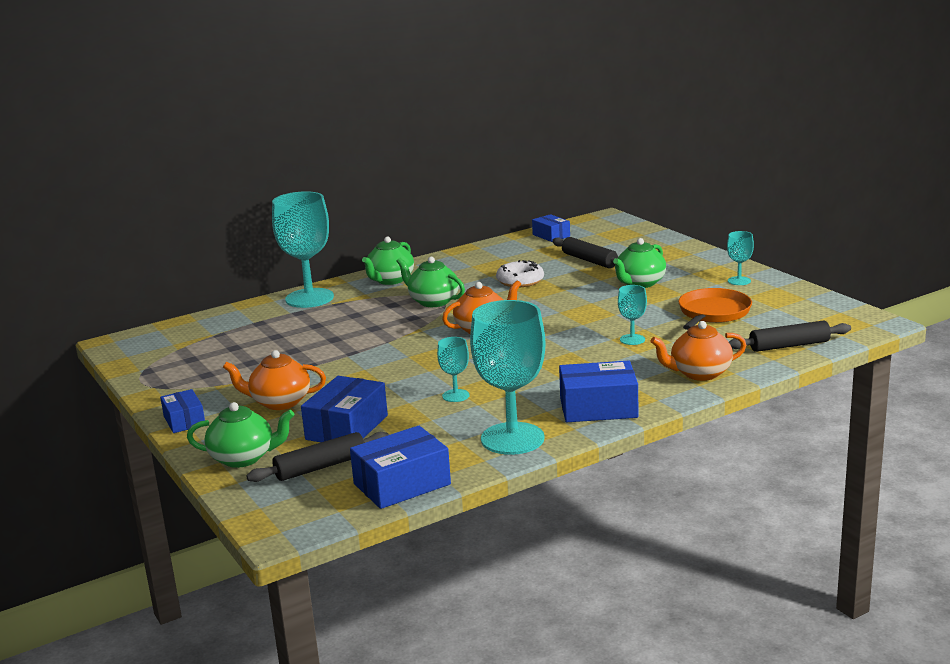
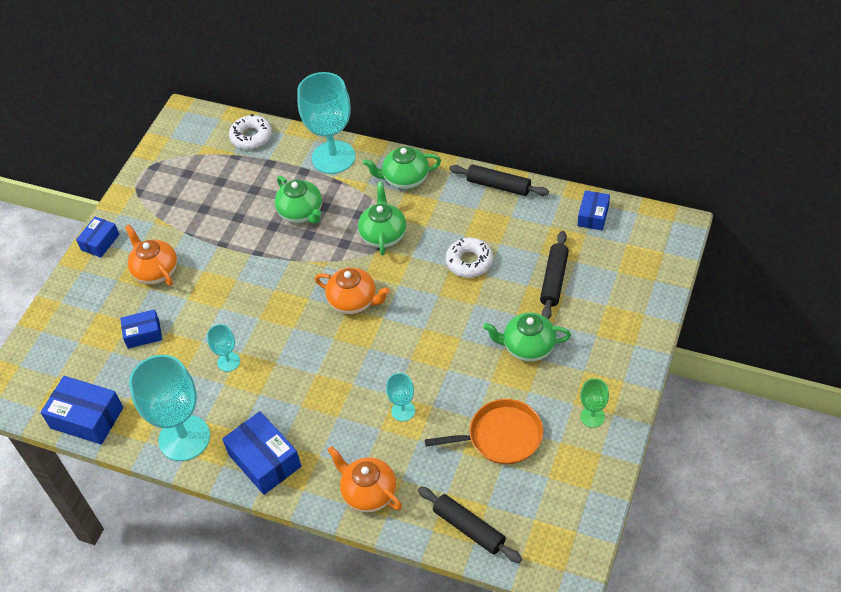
camera: 55 degrees right, 30 degrees up
(211, 322) = (251, 137): none -> white donut
(243, 458) = (71, 311): green teapot -> green teapot (301, 213)
(320, 467) = (83, 359): black rolling pin -> black rolling pin (498, 186)
(347, 427) = (143, 334): blue box -> blue box, size x0.61
(739, 281) = (592, 417): turquoise goblet -> green goblet

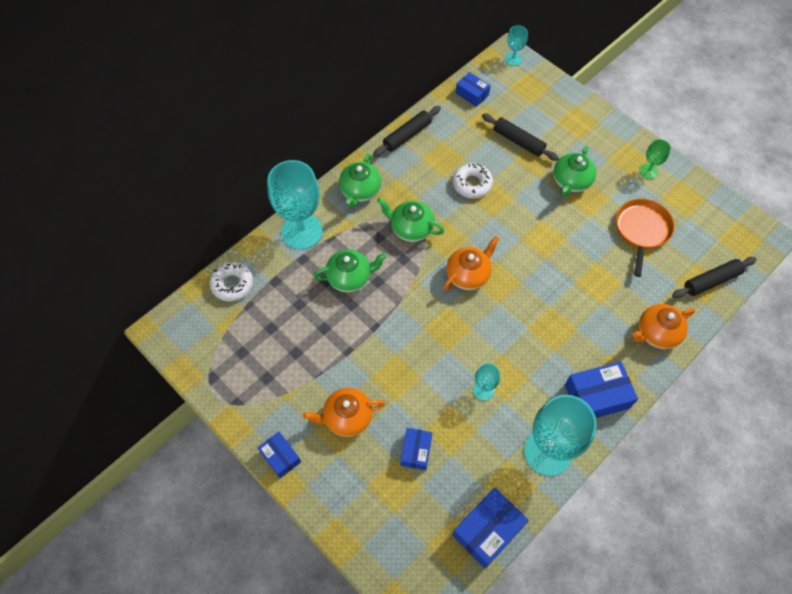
camera: 70 degrees left, 10 degrees up
(403, 411) = (592, 282): turquoise goblet -> turquoise goblet (513, 59)

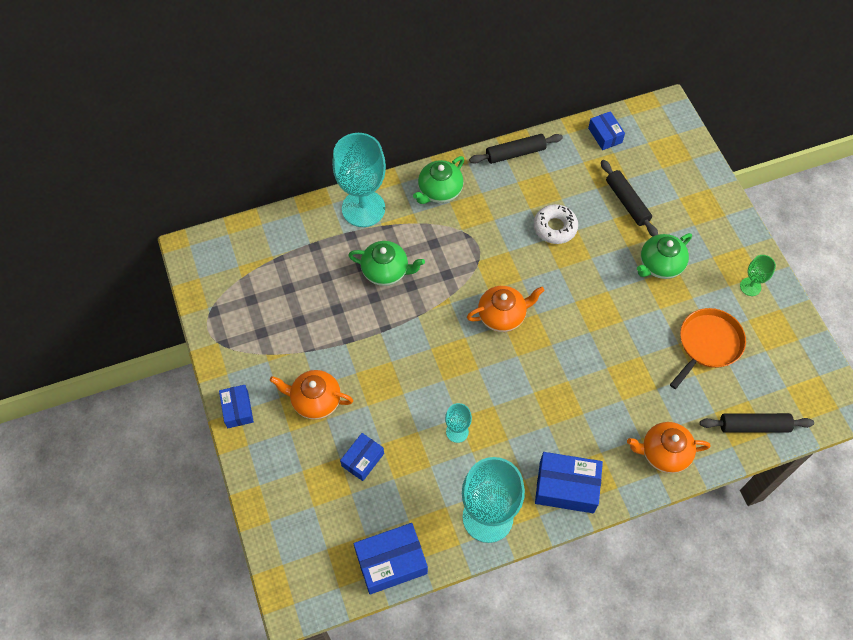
camera: 25 degrees right, 0 degrees up
(232, 284) = (274, 233): white donut -> none
(411, 229) = (470, 248): green teapot -> none
(513, 59) = (669, 115): turquoise goblet -> none

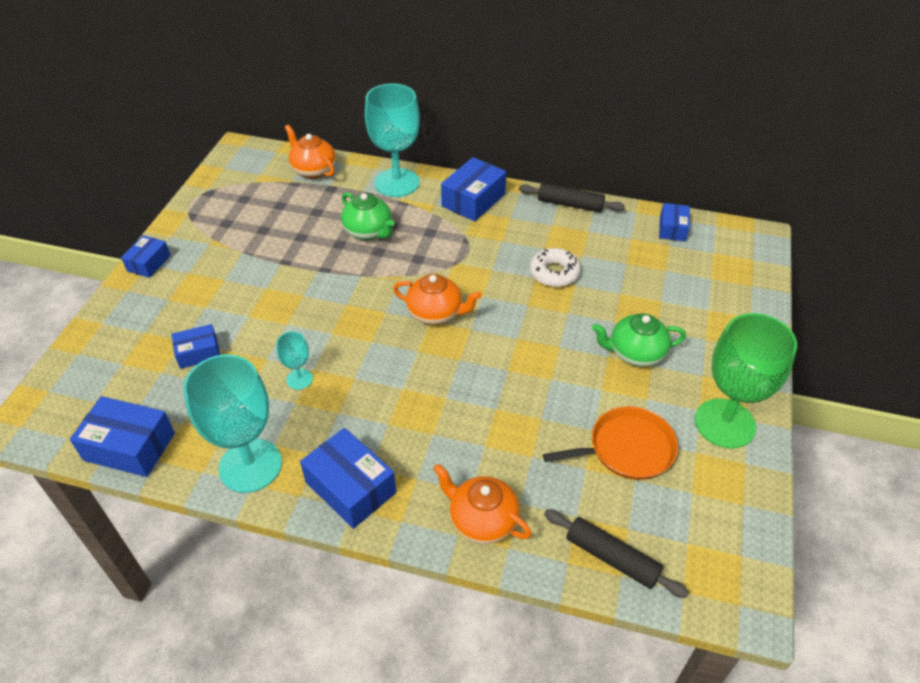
camera: 35 degrees right, 15 degrees down
(315, 401) = (211, 289): orange teapot -> orange teapot (313, 170)
(439, 191) = (473, 200): green teapot -> blue box
(627, 202) = (647, 288): black rolling pin -> none
(750, 286) = (724, 423): green goblet -> green goblet, size x2.16

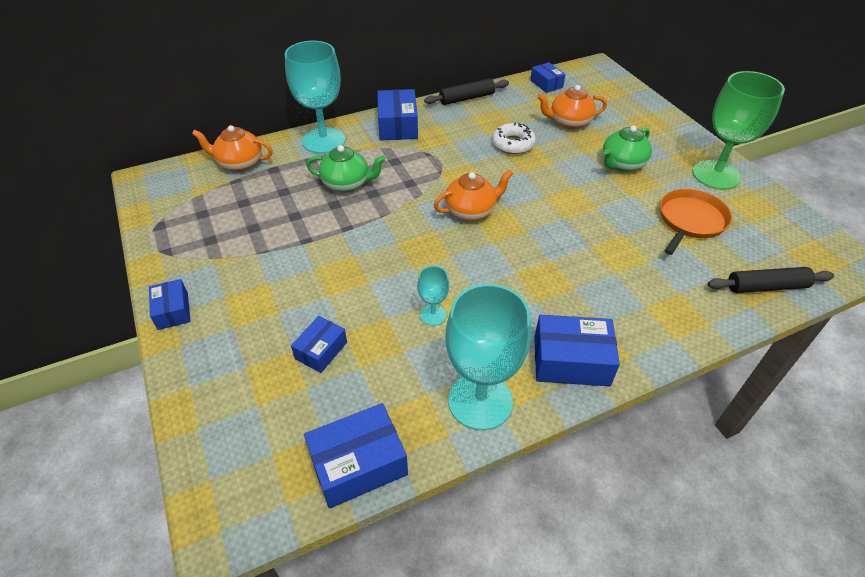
camera: 40 degrees left, 0 degrees up
(482, 520) = (675, 319): orange teapot -> orange teapot (569, 122)

